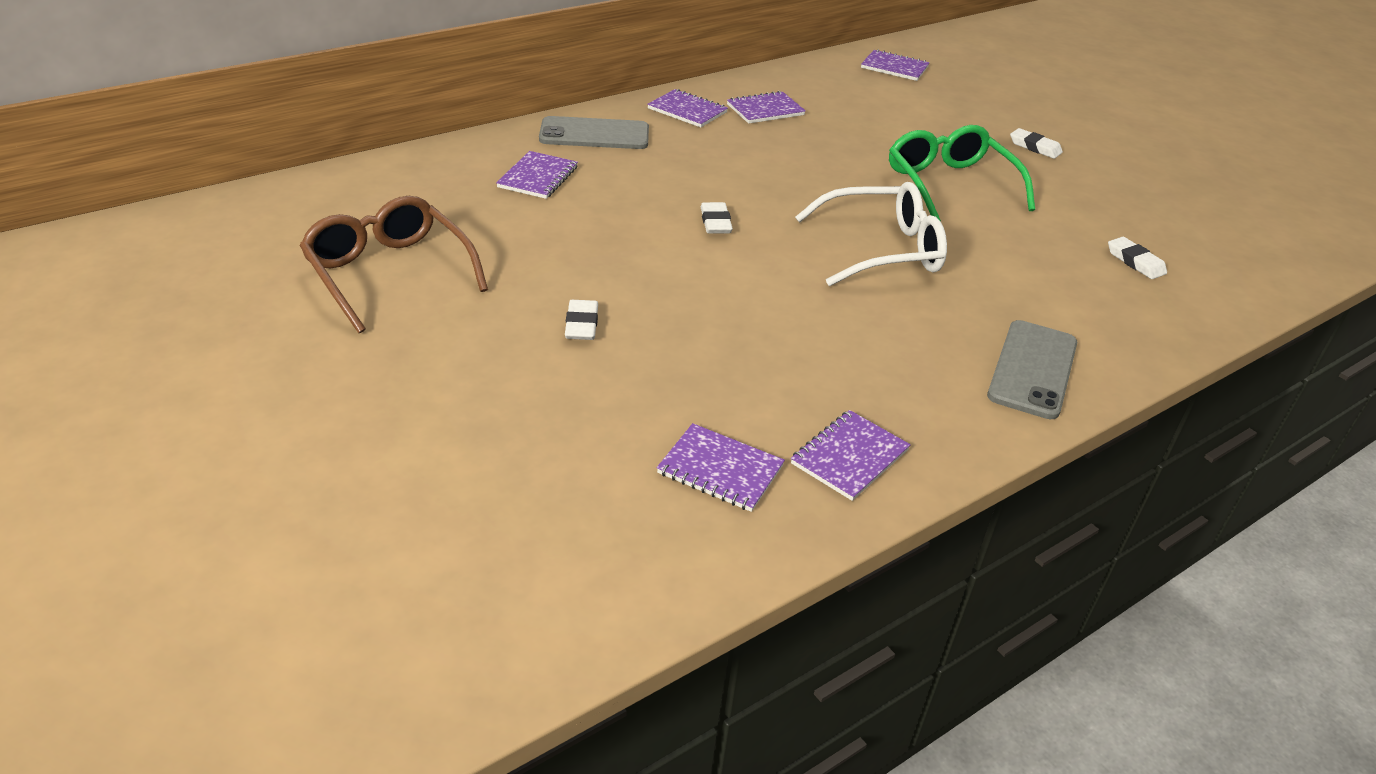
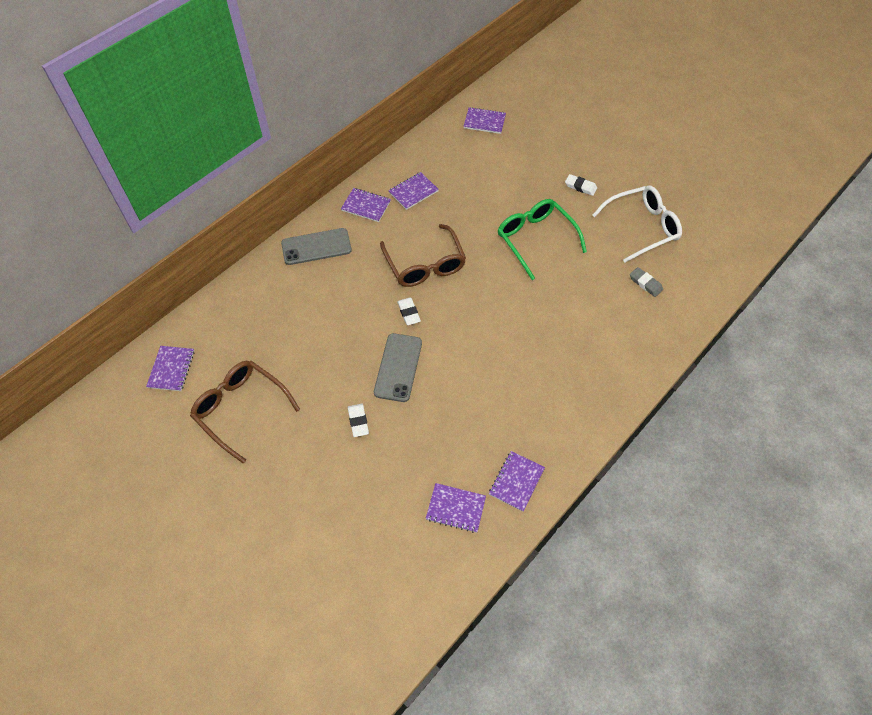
camera: 10 degrees left, 20 degrees up
(538, 177) = (295, 299): purple notebook -> purple notebook (171, 369)
(759, 179) = (425, 265): none -> brown glasses
(882, 250) = (506, 312): white glasses -> white glasses (642, 227)
(1032, 369) = (598, 390): grey phone -> grey phone (398, 367)
(1135, 262) = (645, 283): white eraser -> grey eraser

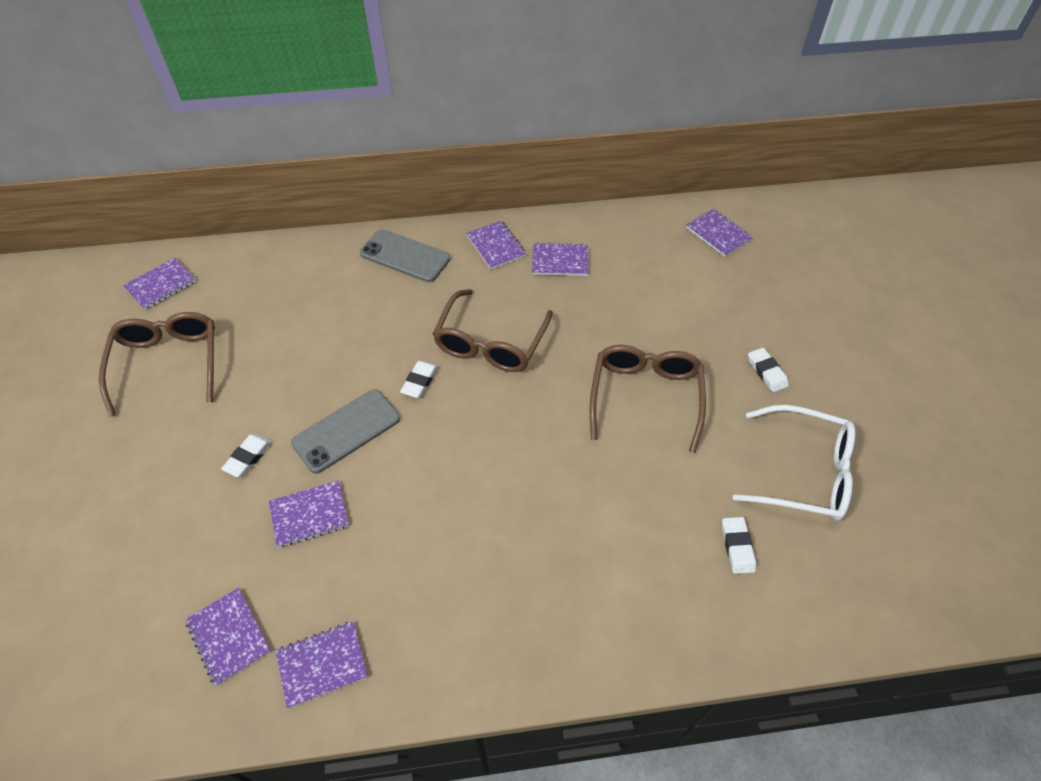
camera: 40 degrees right, 5 degrees down
(429, 423) = (309, 515): none -> purple notebook
(535, 239) = (645, 397): green glasses -> brown glasses
(645, 283) = (737, 547): grey eraser -> white eraser

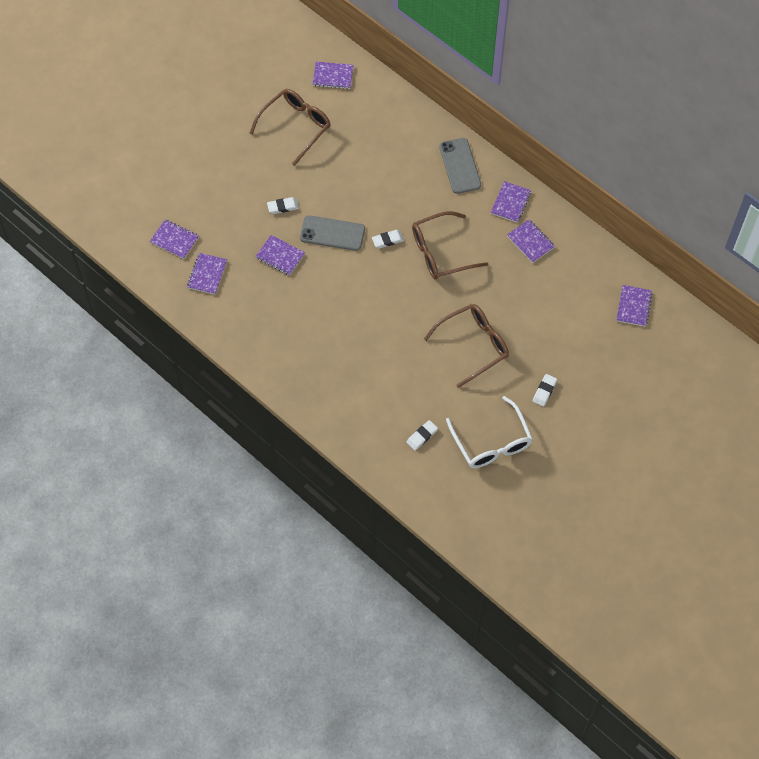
camera: 50 degrees right, 10 degrees up
(322, 664) = (227, 317): purple notebook -> purple notebook (174, 240)

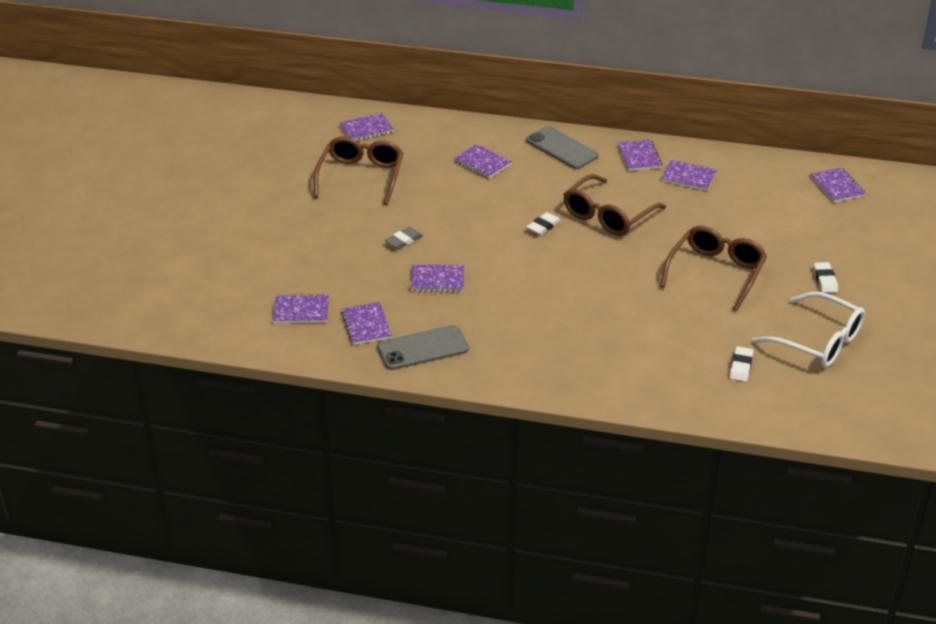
camera: 30 degrees left, 25 degrees down
(283, 207) = (404, 240): white eraser -> grey eraser
(332, 233) = (478, 242): grey phone -> grey phone (422, 348)
(391, 154) = (482, 163): none -> purple notebook

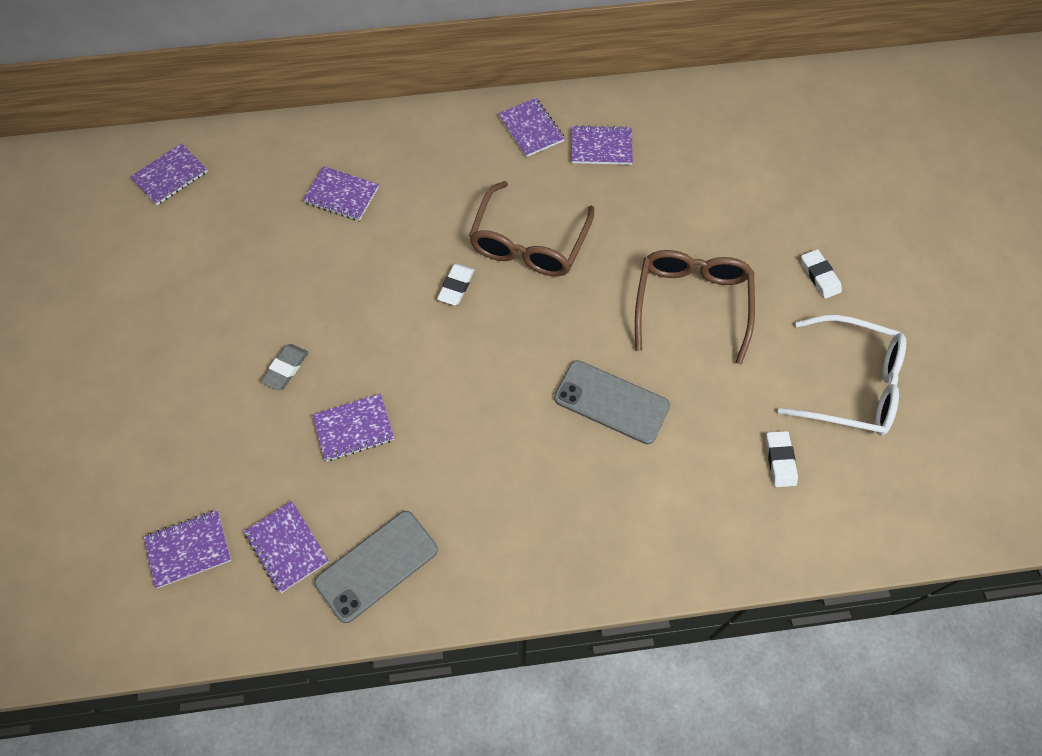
camera: 20 degrees left, 25 degrees up
(361, 176) = (190, 266): brown glasses -> none
(562, 148) = (432, 141): grey phone -> grey phone (611, 402)
(837, 186) = (775, 114): purple notebook -> none

